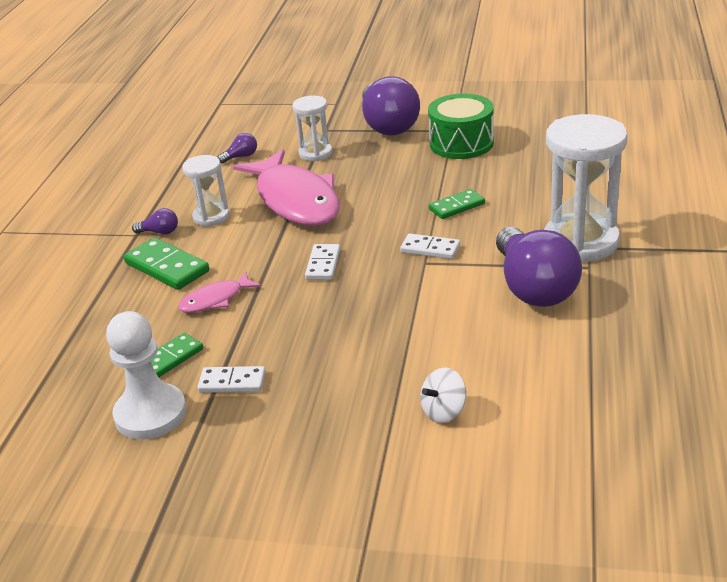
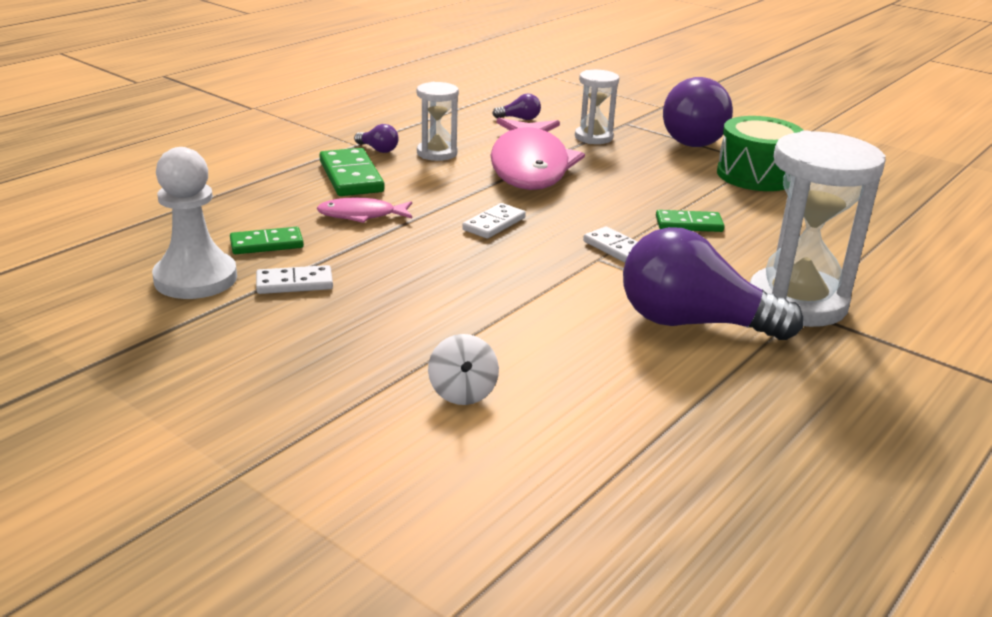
camera: 25 degrees right, 5 degrees down
(232, 382) = (294, 283): white domino -> white domino turned 45 degrees counterclockwise
(444, 411) = (462, 392): white spinning top -> white spinning top turned 90 degrees counterclockwise
(534, 288) = (693, 323): purple light bulb -> purple light bulb turned 90 degrees clockwise

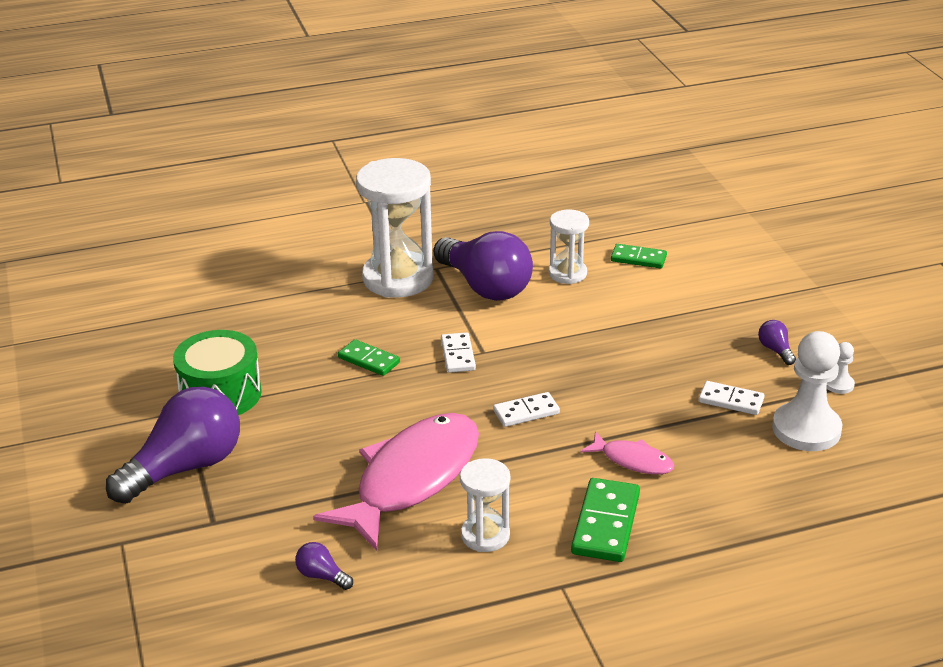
camera: 145 degrees left, 5 degrees up
(166, 333) = (838, 384): none -> white pawn
(267, 244) = (735, 450): green domino -> green domino (638, 258)
(378, 149) = (543, 566): purple light bulb -> purple light bulb (775, 350)
(462, 392) = (670, 290): white spinning top -> none
(593, 137) = (287, 506): white hourglass -> white hourglass (567, 273)

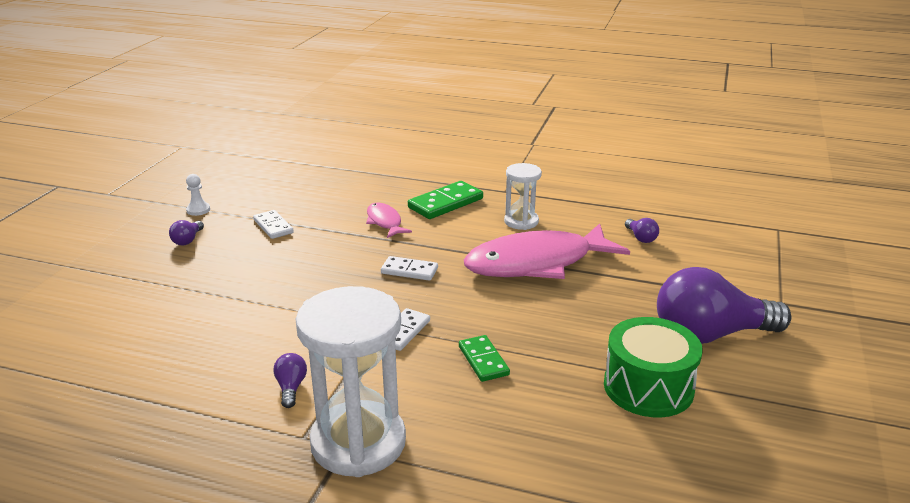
camera: 145 degrees left, 5 degrees down
(485, 287) = (291, 388): purple light bulb -> purple light bulb, size x0.40
(567, 273) = (202, 365): white hourglass -> none
(638, 258) = (122, 350): green domino -> none
(806, 429) = (264, 199): white pawn -> none

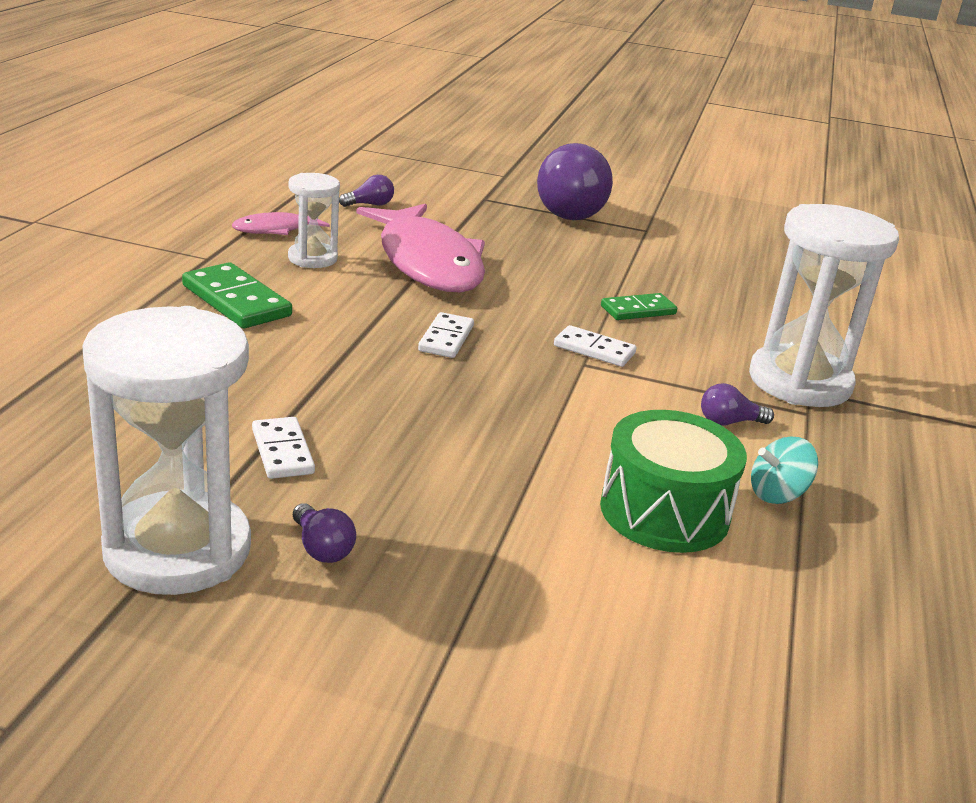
camera: 95 degrees left, 0 degrees up
(188, 240) = (322, 548): purple light bulb -> purple light bulb turned 45 degrees clockwise
(191, 397) = (777, 494): none -> turquoise spinning top
(198, 210) = (177, 549): white pawn -> white hourglass
(273, 226) = (282, 451): white domino -> white domino turned 75 degrees counterclockwise
(385, 222) = (290, 350): pink fish -> pink fish (276, 229)
(648, 387) = (655, 245): green drum -> green drum (664, 512)

